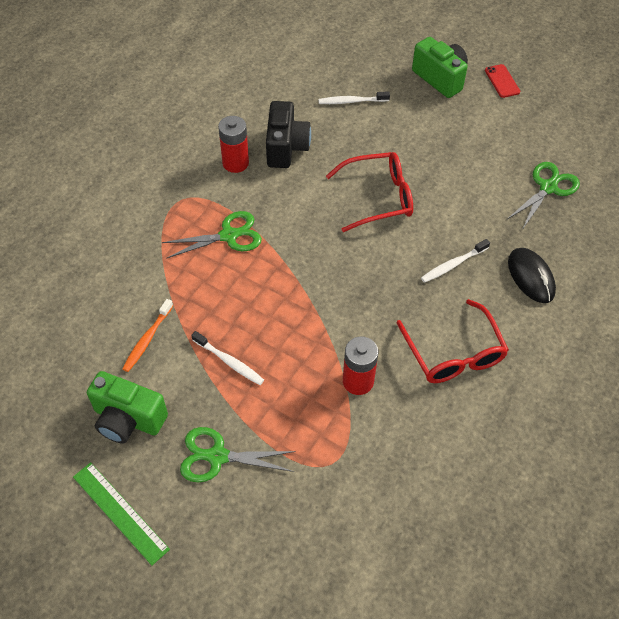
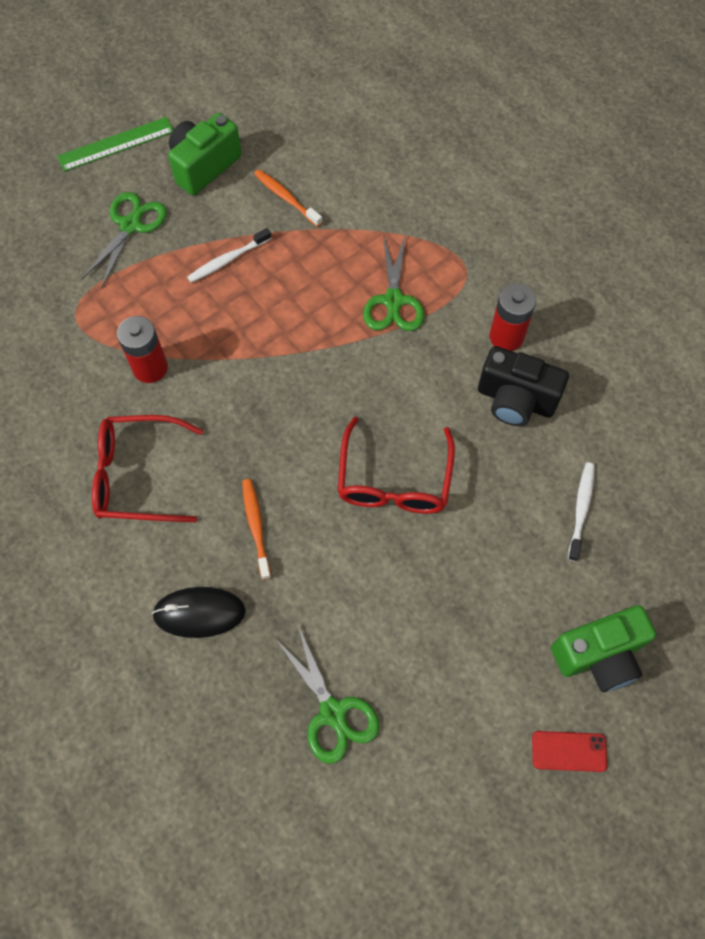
camera: 110 degrees right, 10 degrees up
(453, 265) = (256, 527): white toothbrush -> orange toothbrush

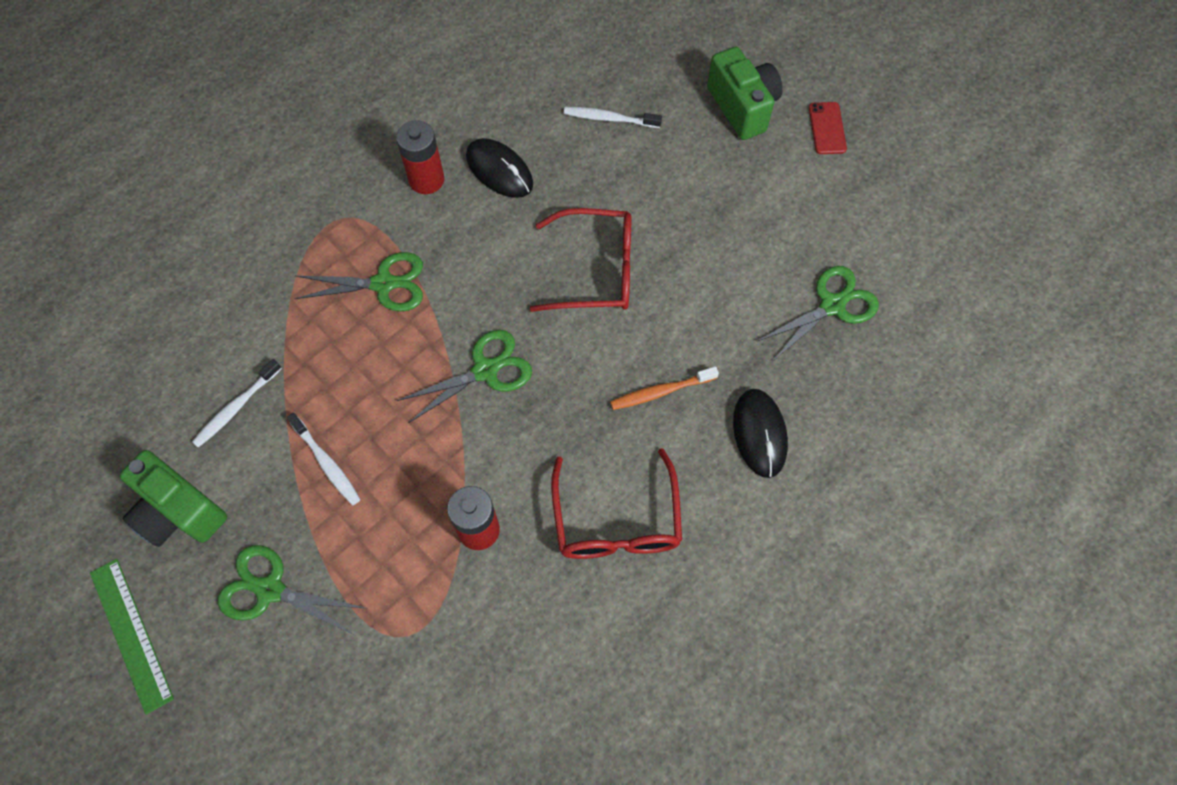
camera: 95 degrees left, 0 degrees up
(286, 198) = (236, 407): orange toothbrush -> white toothbrush
(297, 379) = (486, 370): none -> green scissors
(515, 400) = (499, 171): black camera -> black mouse

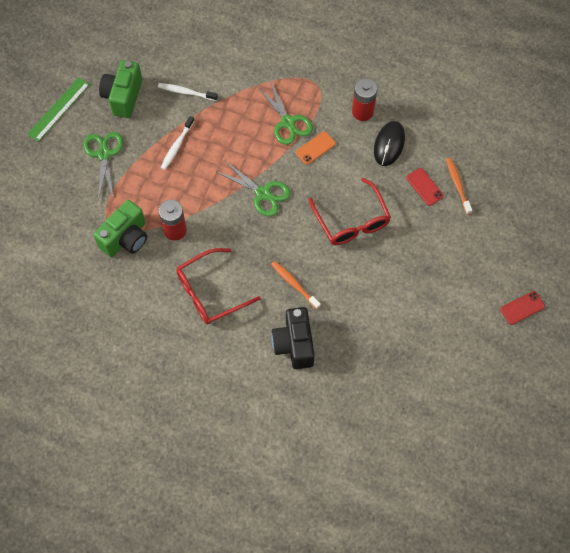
camera: 65 degrees right, 0 degrees up
(449, 266) = (315, 148): none -> orange phone
(591, 158) = (424, 187): none -> red phone
(609, 119) = (457, 185): white toothbrush -> orange toothbrush
(742, 107) = (509, 254): green camera -> green camera (126, 238)
(759, 434) = (294, 344): black mouse -> black camera
(832, 305) = (396, 354): green scissors -> none

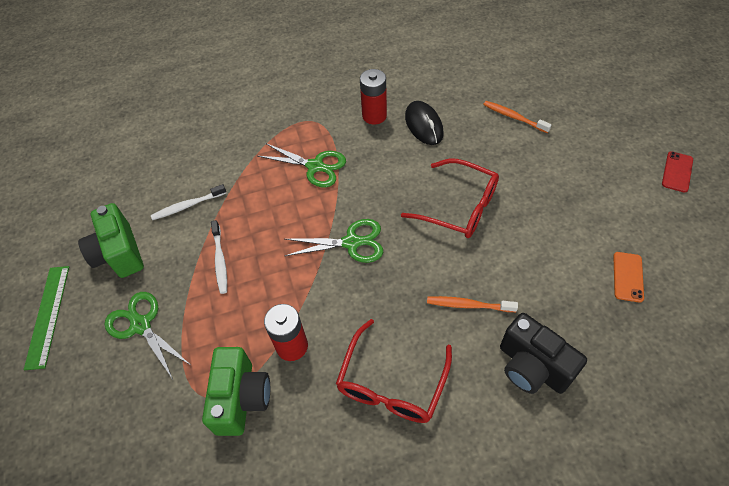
camera: 35 degrees left, 10 degrees down
(315, 148) = (362, 170): orange phone -> orange phone (628, 277)
(424, 187) = (489, 136): red phone -> none

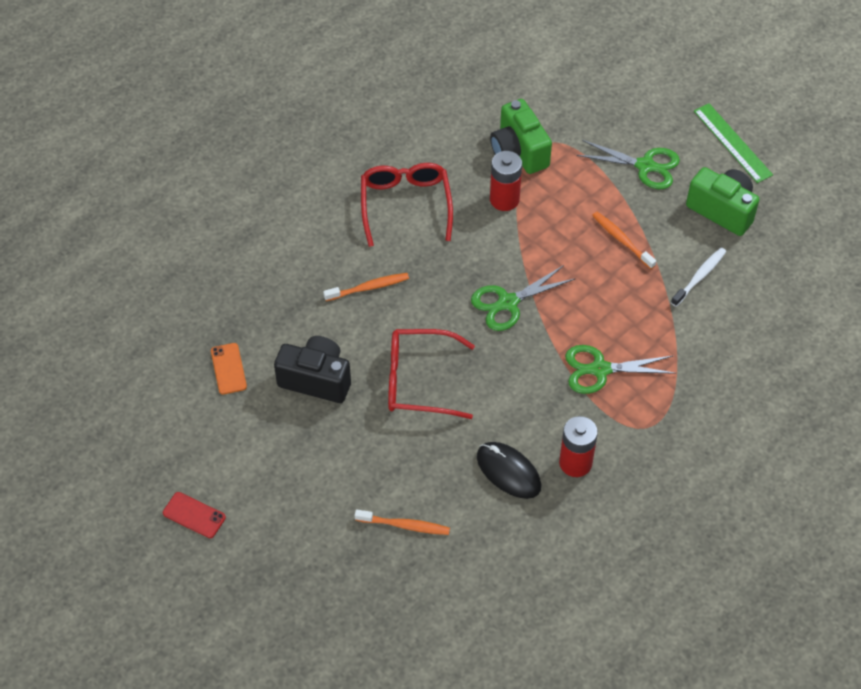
camera: 150 degrees right, 0 degrees up
(220, 260) = (621, 240): white toothbrush -> orange toothbrush
(532, 367) = (295, 259): black camera -> black camera (316, 379)
(677, 172) = (194, 515): red phone -> red phone turned 60 degrees counterclockwise

